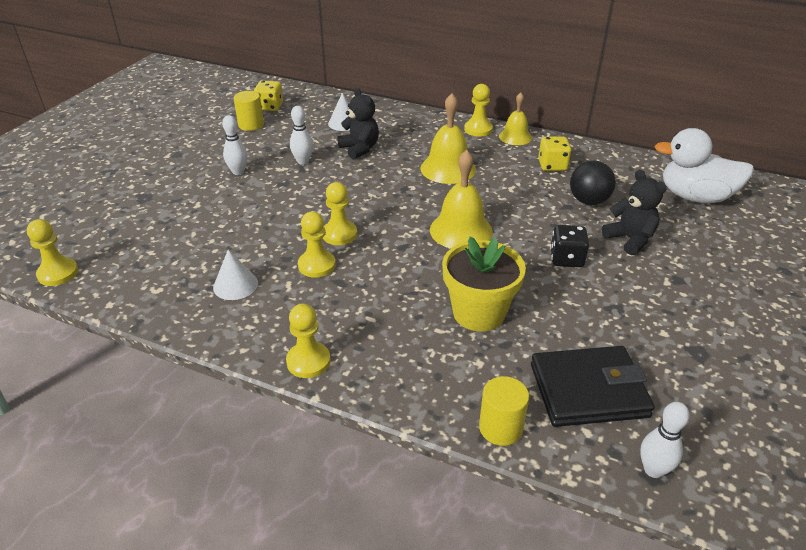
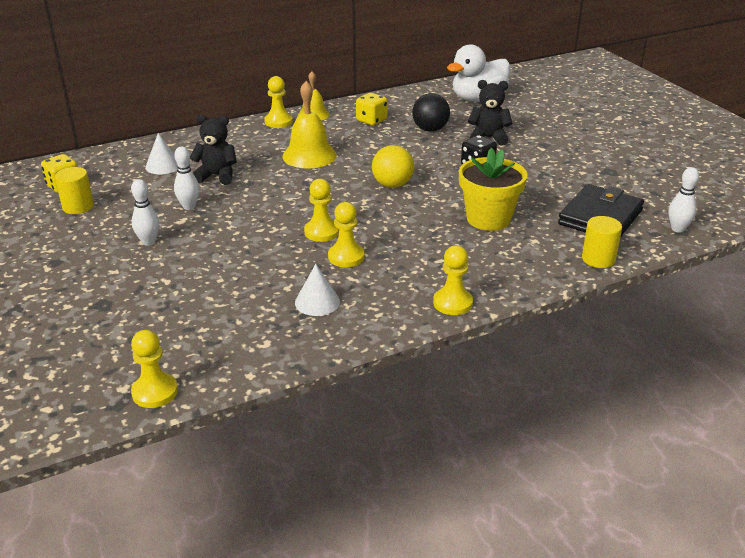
camera: 50 degrees left, 5 degrees down
(461, 230) = (392, 185): yellow bell -> yellow ball

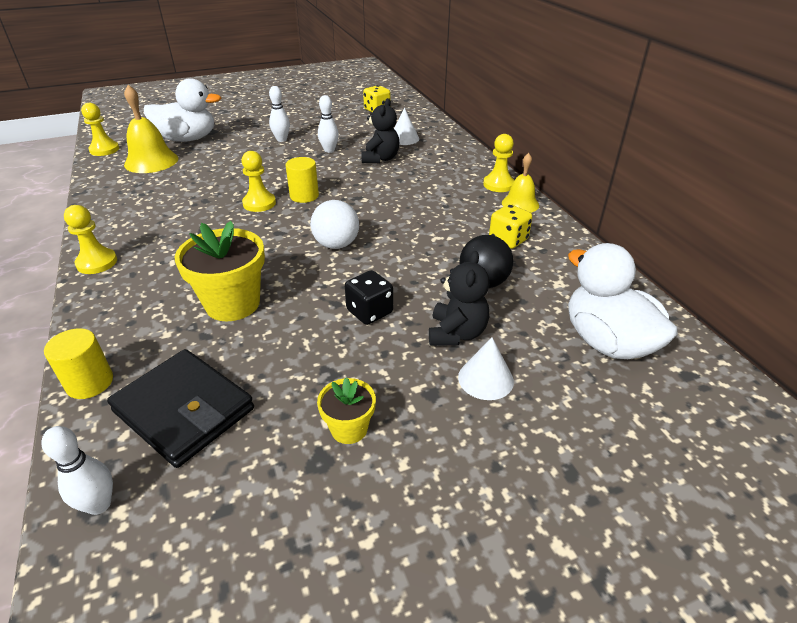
camera: 95 degrees right, 5 degrees up
(78, 207) = (343, 116): yellow cylinder -> yellow cylinder (304, 196)
(129, 319) = (187, 139): none -> white duck
(309, 155) = (415, 200): yellow bell -> yellow bell (151, 161)
(317, 302) = (154, 199): white cone -> white cone (485, 379)
(346, 257) = (210, 213): yellow pawn -> none
(392, 185) = (336, 245): yellow ball -> white ball
(583, 165) = (349, 428): none -> yellow flower pot

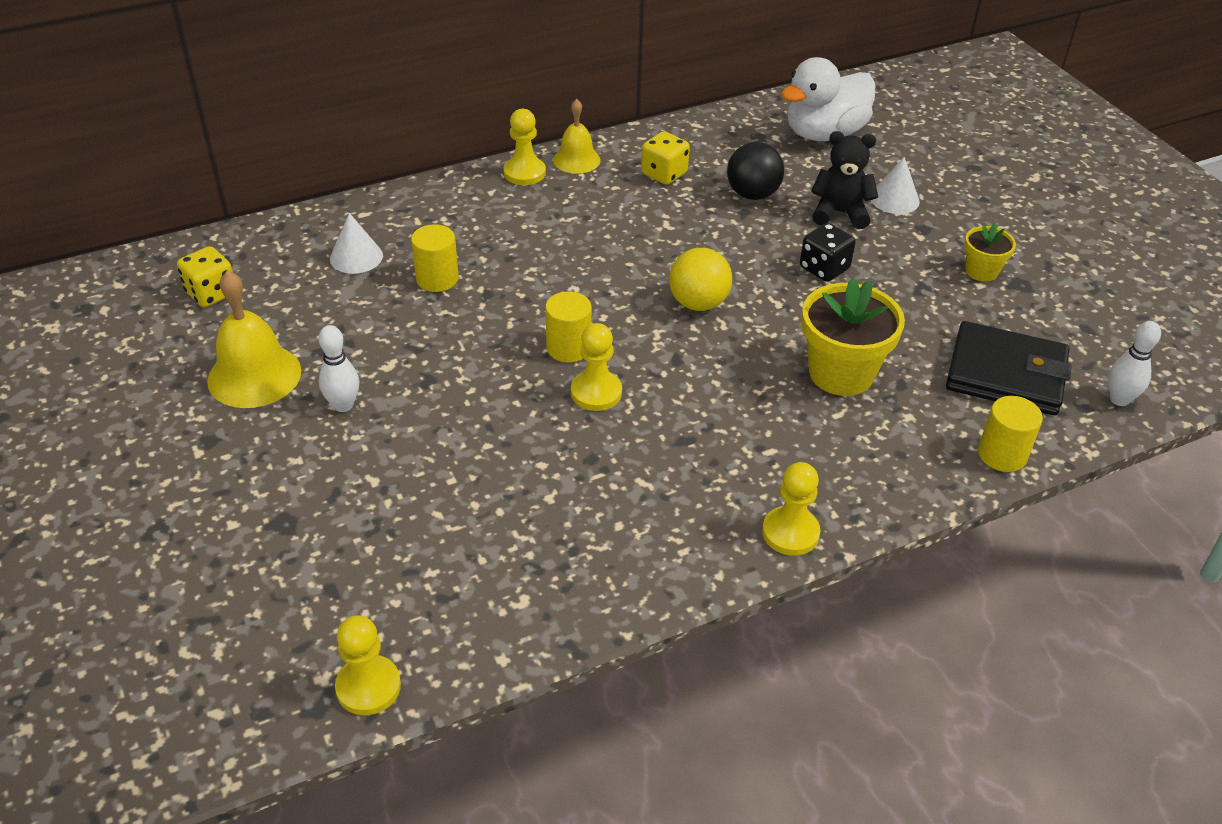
camera: 95 degrees left, 5 degrees up
(151, 161) = (435, 579): yellow bell -> yellow bell (254, 375)
(184, 410) = (1006, 374): black wallet -> black wallet turned 75 degrees clockwise
(187, 139) = (323, 551): white duck -> none
(329, 150) = (399, 338): white bowling pin -> none
(336, 245) = (698, 303): white ball -> yellow ball
(380, 159) = (437, 279): black teddy bear -> yellow cylinder

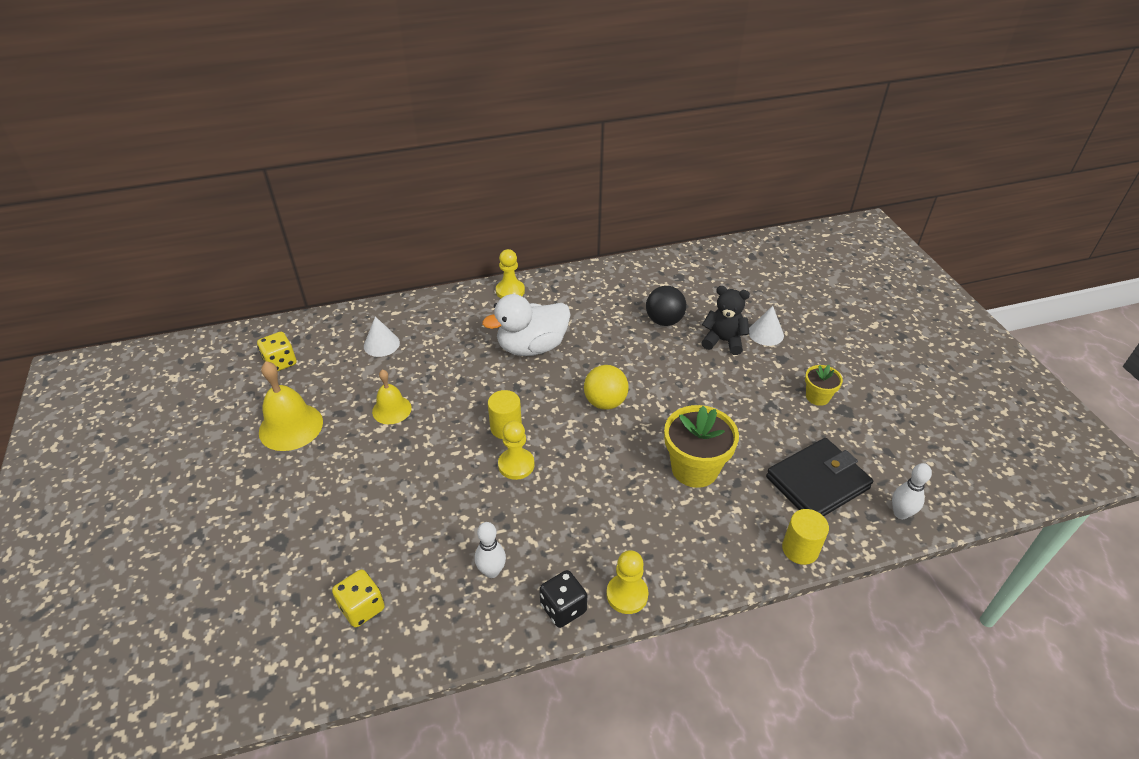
camera: 10 degrees right, 0 degrees up
(343, 405) = (342, 455): white bowling pin -> white bowling pin (492, 571)
(368, 687) = (299, 679): yellow pawn -> none
(437, 279) = (430, 366): yellow cylinder -> none
(576, 160) = (548, 284): yellow bell -> yellow bell (391, 409)
(664, 174) = (605, 300): yellow dice -> yellow dice (362, 607)
(824, 134) = (726, 278): white duck -> white duck (532, 347)
(824, 268) = (702, 383): black dice -> black dice (563, 608)
(1006, 374) = (817, 483): black wallet -> black wallet turned 60 degrees counterclockwise

